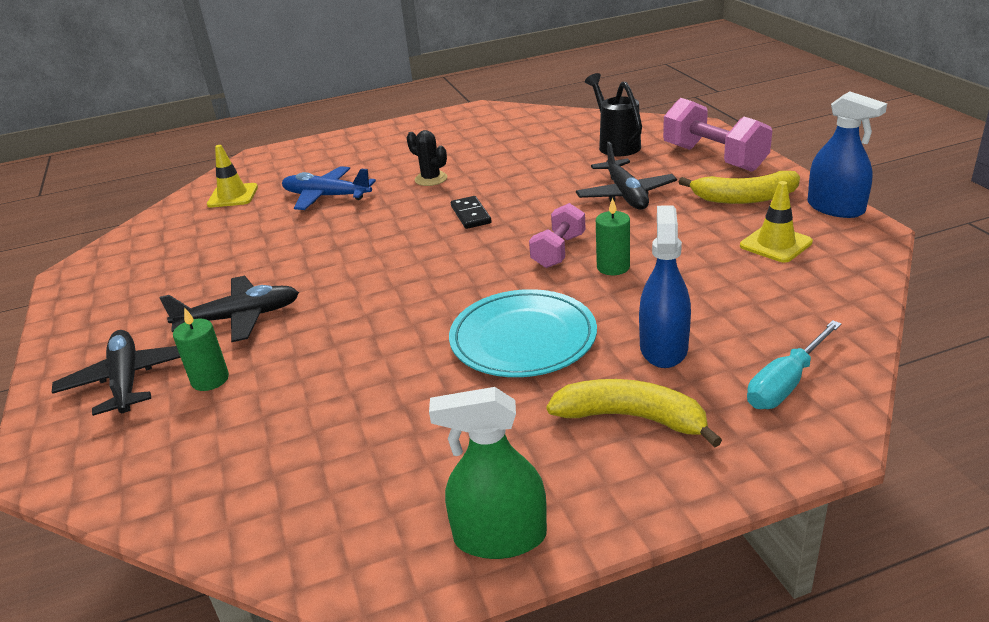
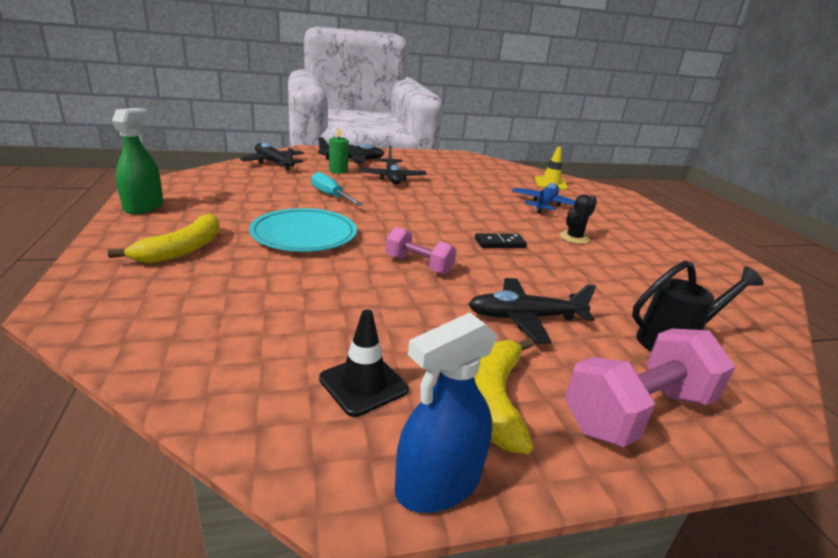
camera: 90 degrees right, 5 degrees down
(168, 474) = (273, 163): none -> black plane
(613, 267) = (376, 281): green candle -> none
(663, 348) = (242, 275): blue spray bottle -> none
(775, 244) = (363, 384): yellow traffic cone -> black traffic cone
(786, 383) = (139, 311): turquoise screwdriver -> turquoise screwdriver (331, 196)

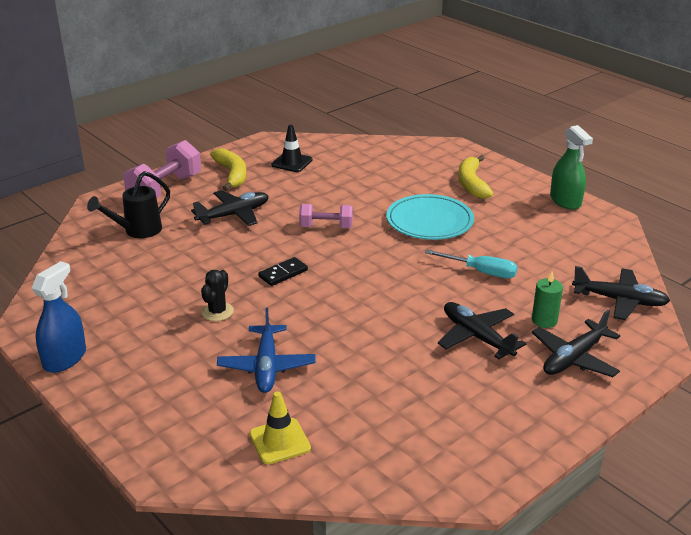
camera: 155 degrees right, 5 degrees up
(438, 483) = (240, 149): blue spray bottle -> blue spray bottle (65, 358)

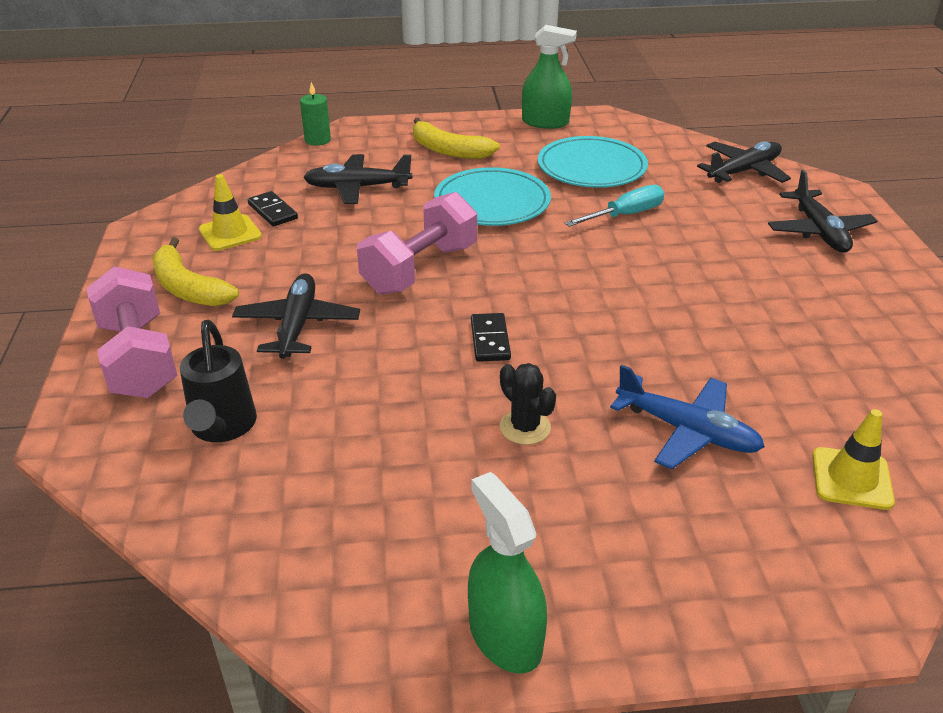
camera: 55 degrees left, 5 degrees up
(65, 358) = (505, 636): blue spray bottle -> green spray bottle
(232, 174) = (188, 288): yellow banana -> yellow banana turned 150 degrees counterclockwise
(292, 162) = (230, 233): black traffic cone -> yellow traffic cone
(326, 227) = (420, 269): pink dumbbell -> pink dumbbell, size x1.63
(327, 163) = (272, 211): none -> black domino
(476, 337) = (742, 266): black plane -> black plane (357, 188)
(527, 239) = (591, 167): none -> turquoise plate
(544, 320) = (744, 219): green candle -> green candle (317, 140)

